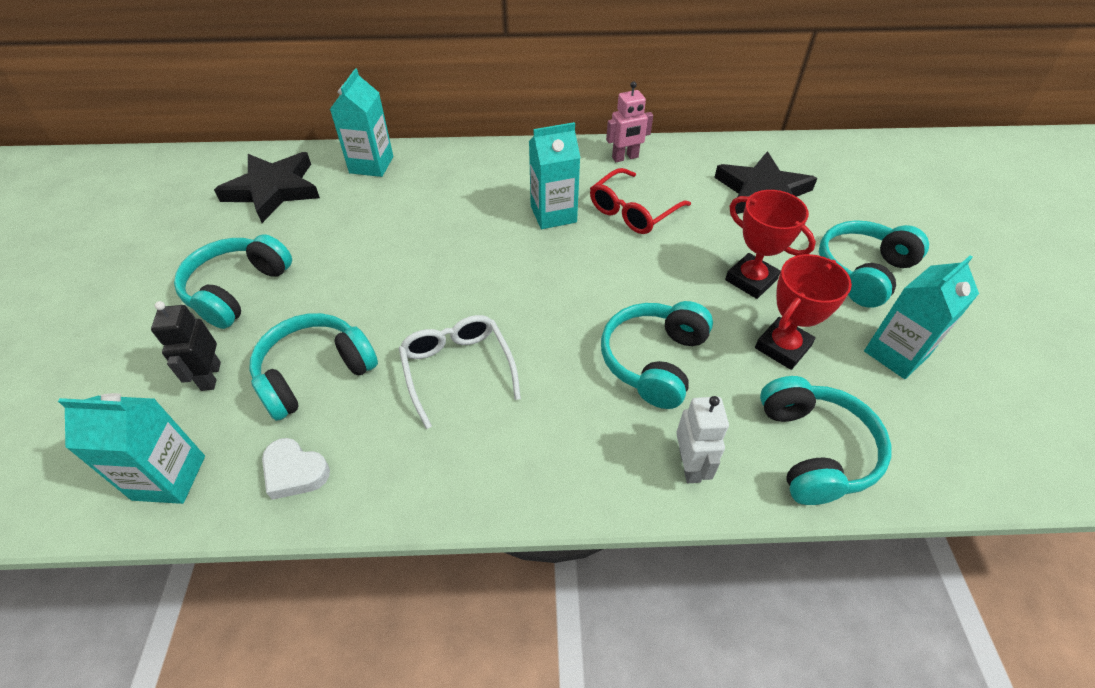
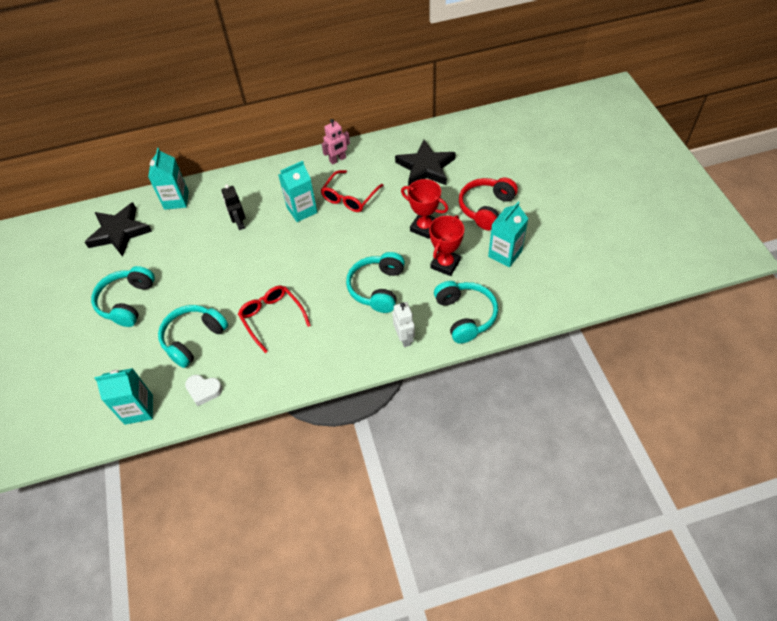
camera: 10 degrees left, 5 degrees up
(210, 376) = (135, 354): black robot -> black robot (239, 223)
(457, 369) = (272, 318): white glasses -> red glasses
(863, 272) = (486, 208): turquoise headphones -> red headphones

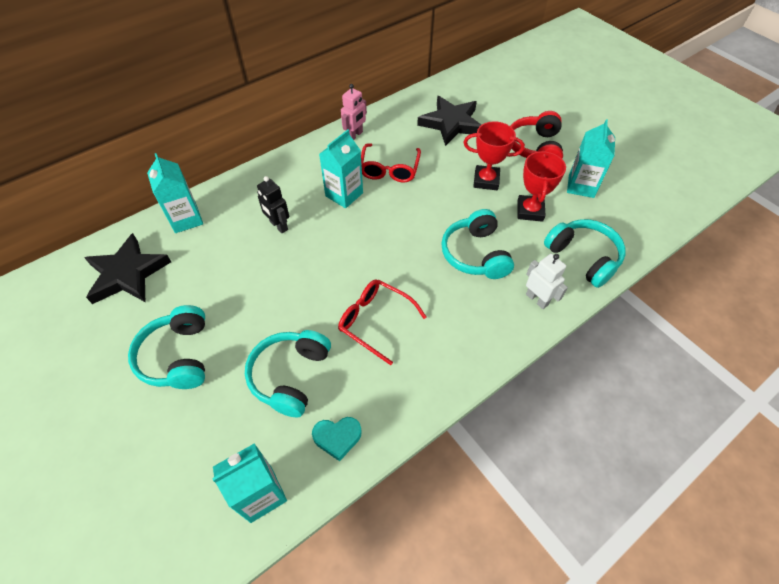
camera: 25 degrees left, 0 degrees up
(204, 390) = (337, 438): white heart -> turquoise heart

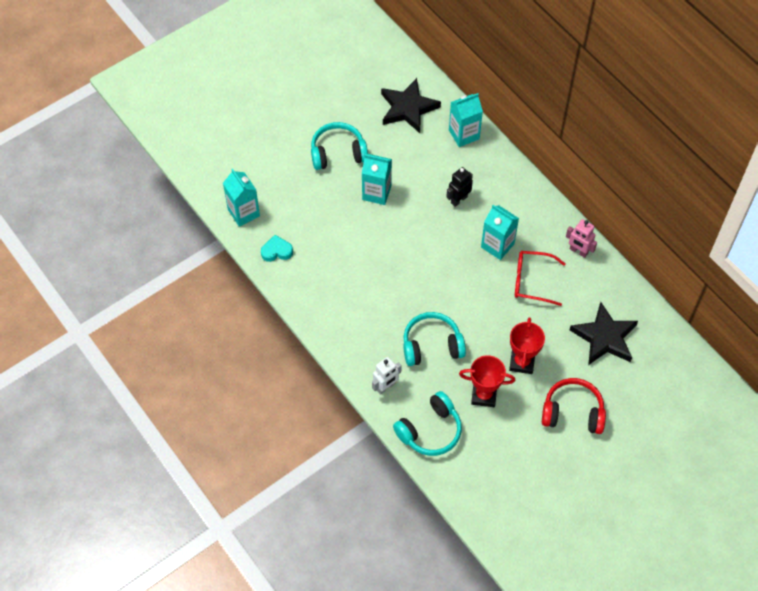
camera: 90 degrees right, 5 degrees up
(290, 376) = (321, 221): turquoise headphones -> none
(337, 438) = (277, 251): turquoise heart -> turquoise heart turned 90 degrees clockwise
(375, 321) = (365, 272): red glasses -> none
(581, 186) = (519, 446): turquoise carton -> turquoise carton (376, 193)

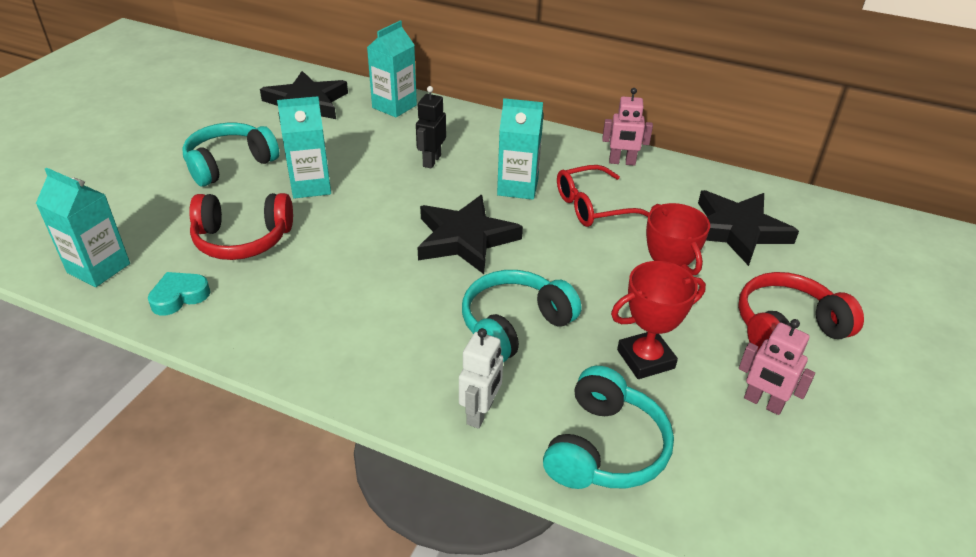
camera: 30 degrees left, 20 degrees down
(322, 222) = (243, 239): none -> red headphones
(442, 274) = (465, 239): none -> black star
(522, 445) = (763, 403): none -> pink robot

